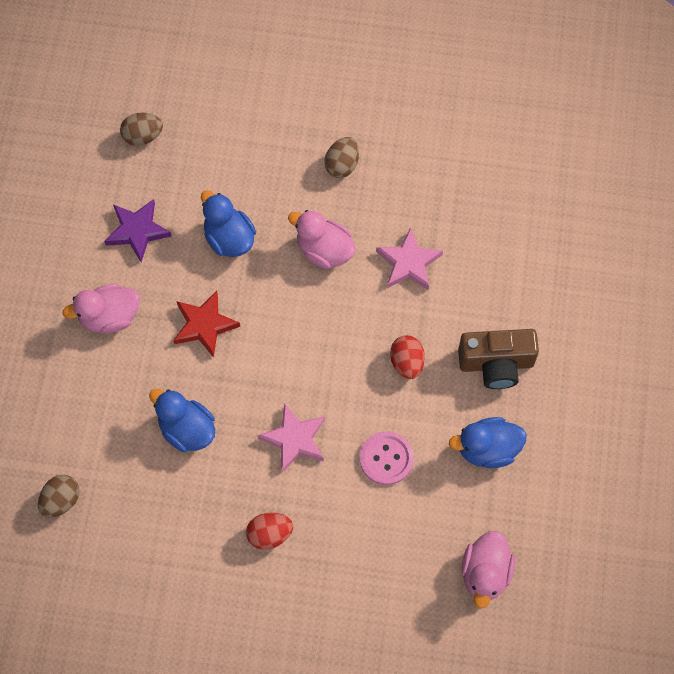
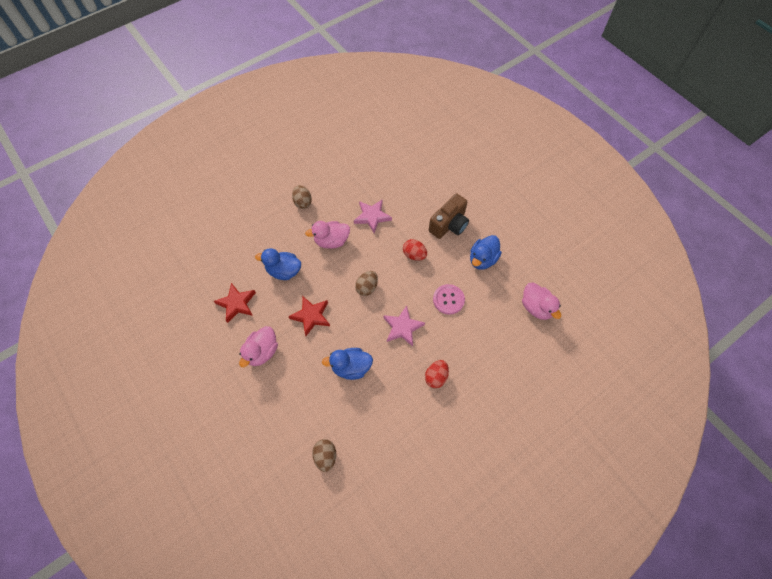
camera: 45 degrees left, 5 degrees down
(137, 231) = (236, 304): purple star -> red star
(143, 136) = (197, 262): brown egg -> brown egg (367, 287)

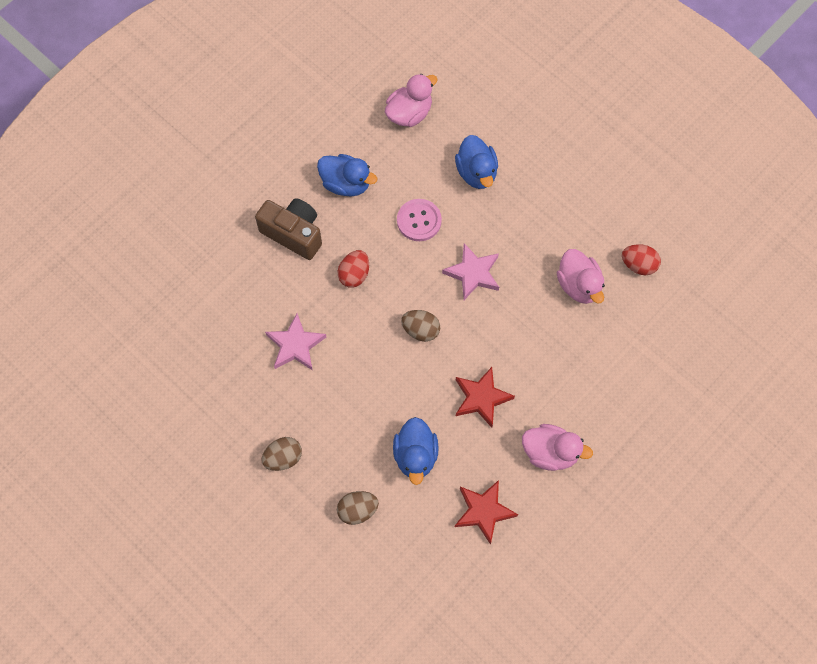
camera: 100 degrees left, 5 degrees up
(325, 456) = (667, 337): brown egg -> brown egg (357, 510)
(331, 241) = (350, 397): pink duck -> pink duck (579, 285)
(351, 367) = (545, 329): blue duck -> blue duck (476, 173)
(436, 377) = (534, 223): red egg -> red egg (638, 265)

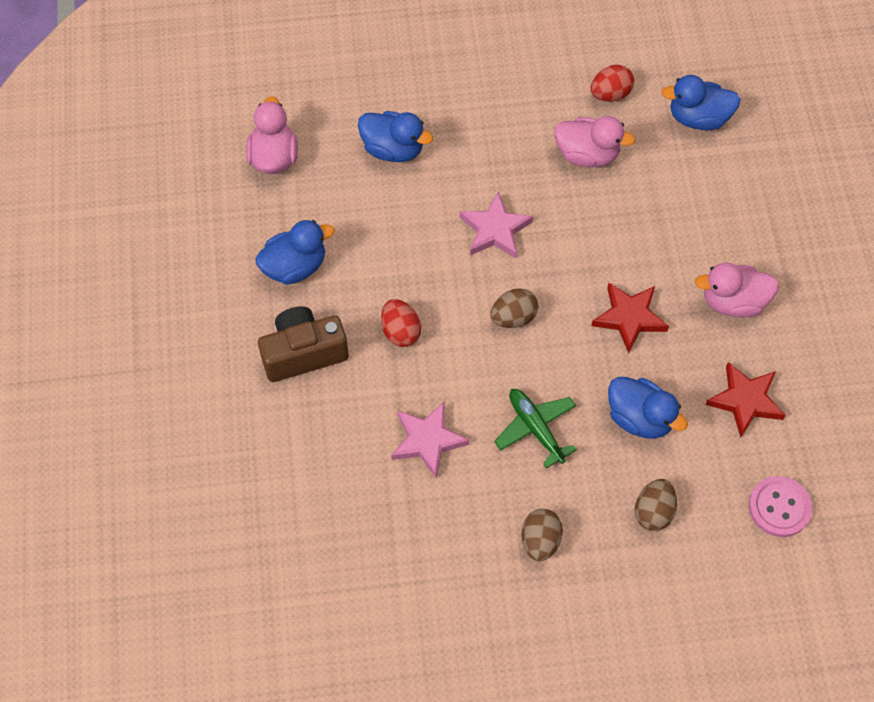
camera: 50 degrees left, 5 degrees down
(356, 400) = (535, 428): none -> green plane
(419, 221) = (396, 234): pink button -> pink button (779, 507)
(550, 453) = (733, 302): pink duck -> pink duck turned 150 degrees counterclockwise
(672, 331) = (698, 118): none -> blue duck

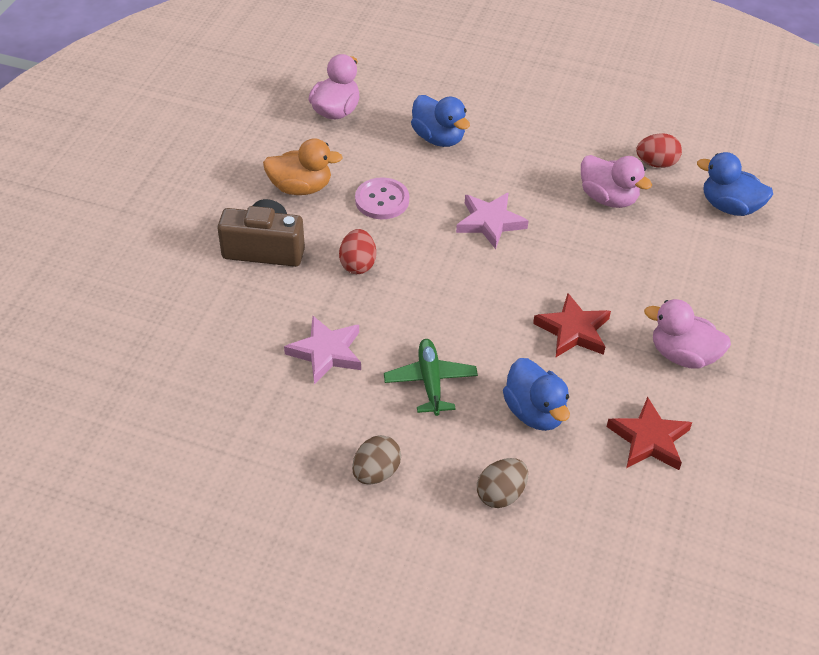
camera: 25 degrees right, 15 degrees down
(295, 266) = (301, 188): blue duck -> orange duck
(513, 317) = (465, 291): brown egg -> none
(779, 507) = (632, 543): pink button -> pink button (382, 200)

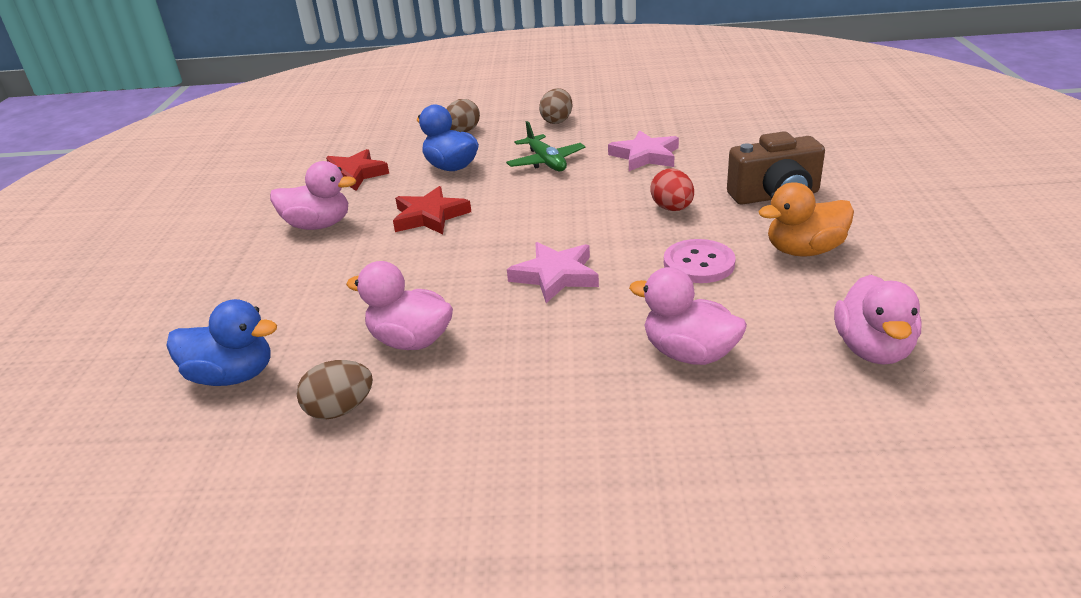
camera: 165 degrees right, 15 degrees down
(438, 138) = (689, 353): blue duck -> pink duck
(656, 163) = (340, 410): red egg -> brown egg

